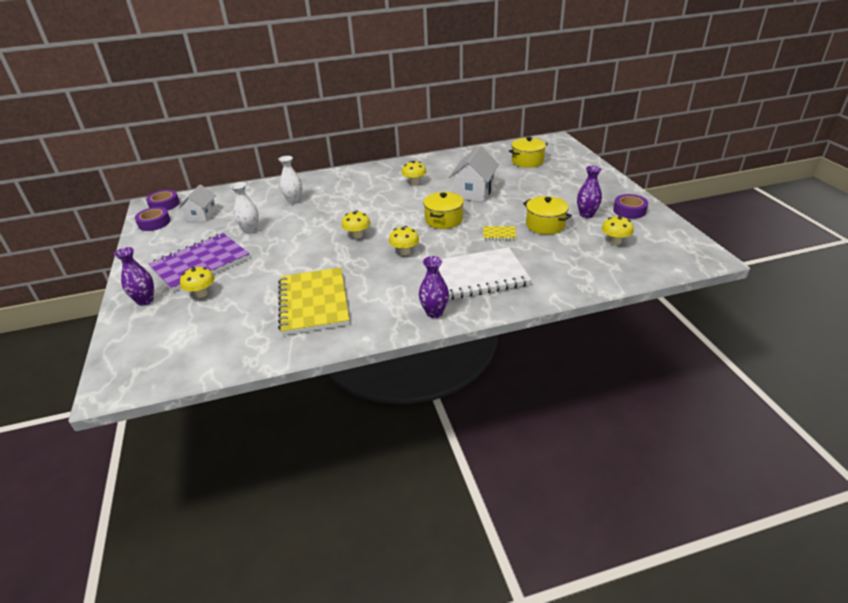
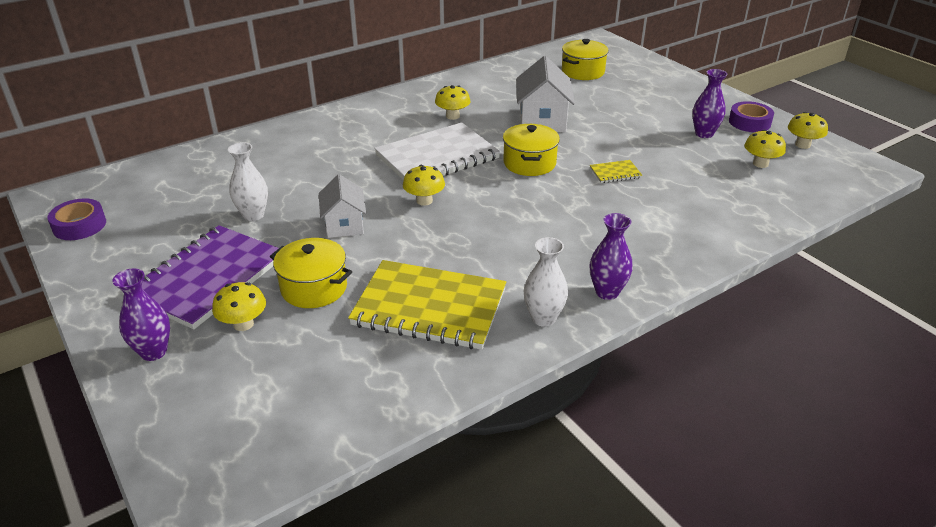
camera: 20 degrees left, 0 degrees up
(164, 204) = (76, 194): purple tape -> none
(202, 215) = (155, 202): white house -> white house (344, 224)
(294, 201) = (292, 163): white vase -> white vase (543, 318)
(314, 302) = (429, 307): yellow notebook -> yellow notebook turned 45 degrees counterclockwise
(404, 252) = (508, 214): yellow mushroom -> yellow mushroom (802, 145)
(478, 276) = (628, 233): white notebook -> white notebook (437, 157)
(545, 225) = (664, 153): yellow pot -> yellow pot (314, 288)

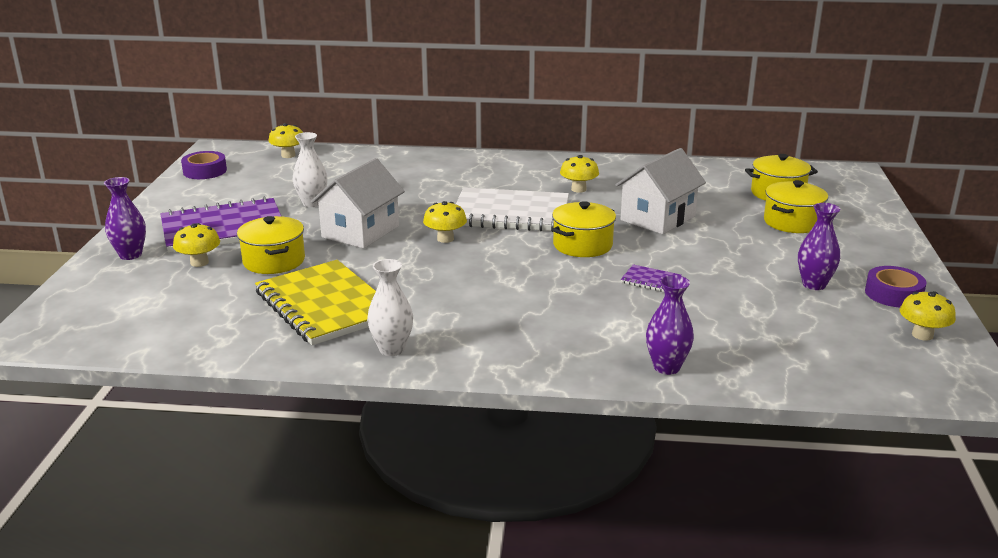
camera: 40 degrees right, 10 degrees down
(344, 224) = (360, 232): white house -> white house, size x1.52
(607, 292) = (474, 357): purple vase -> purple vase (666, 367)
(615, 173) = (651, 280): yellow notebook -> purple notebook
(624, 91) = (792, 222): none -> yellow pot
(760, 164) = (830, 331): yellow mushroom -> yellow mushroom (288, 155)

